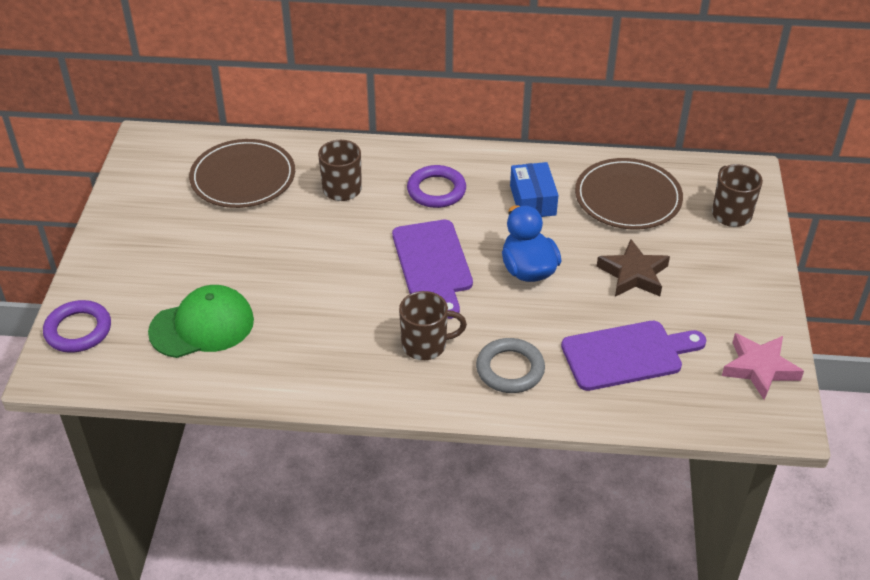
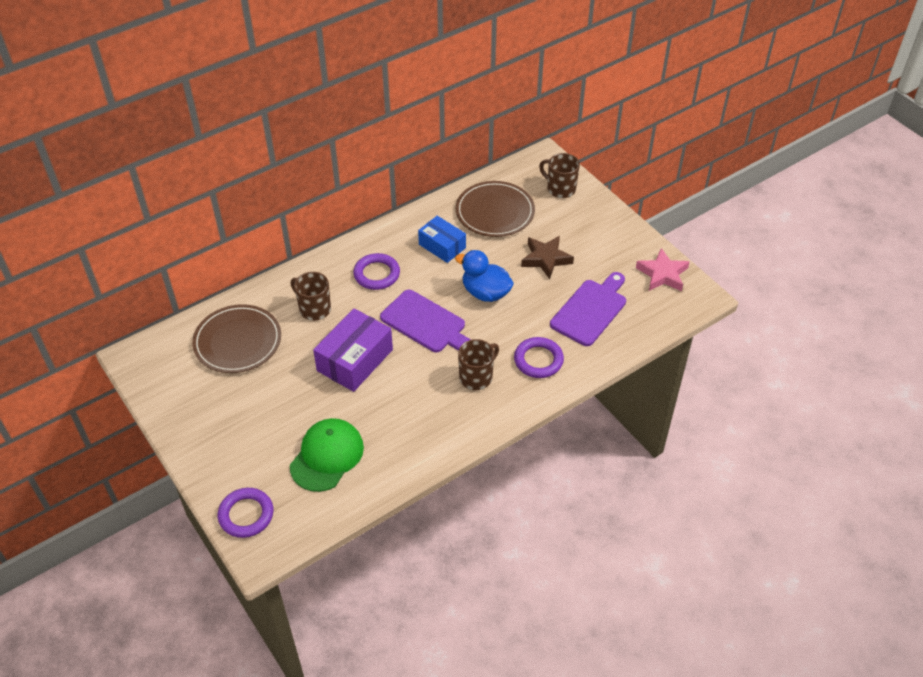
camera: 40 degrees left, 5 degrees up
(326, 256) = (355, 360): none -> purple box
(510, 369) = (538, 360): grey ring -> purple ring

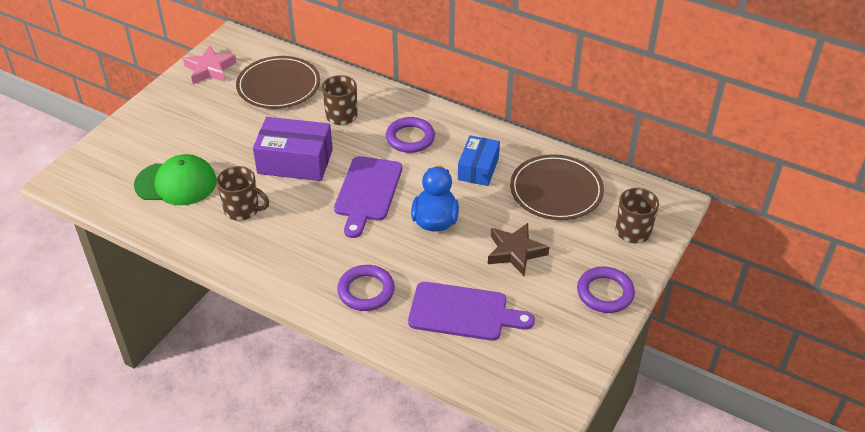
camera: 65 degrees right, 5 degrees down
(246, 515) = (96, 159): purple ring -> purple ring (605, 293)
(476, 377) = (318, 251): brown mug -> brown mug (242, 210)
(662, 274) = (562, 362): pink star -> pink star (210, 69)

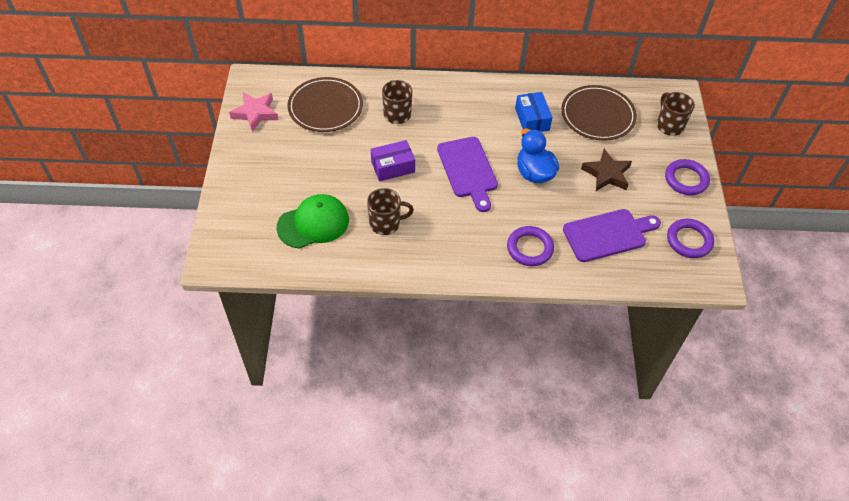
camera: 30 degrees left, 10 degrees up
(295, 161) = (393, 167): purple box -> purple box, size x0.66
(410, 138) = (464, 113): purple ring -> purple ring (689, 240)

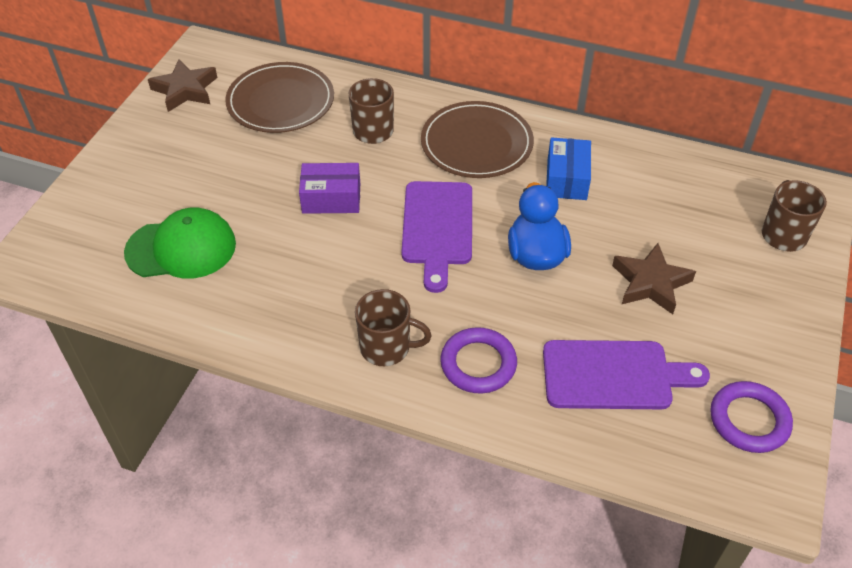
camera: 20 degrees right, 5 degrees down
(255, 113) = (185, 90): pink star -> brown star
(386, 223) = (281, 273): brown mug -> brown mug (386, 348)
(597, 115) = (671, 195): brown plate -> brown plate (476, 143)
(686, 179) = (780, 322): purple ring -> none

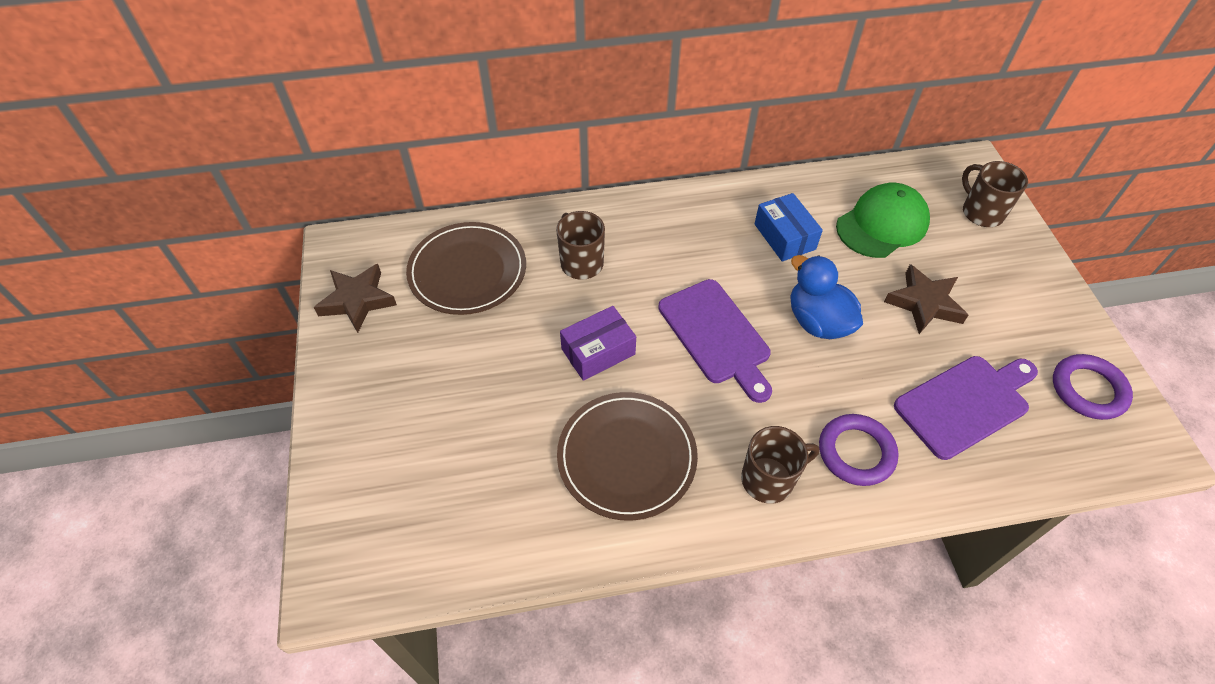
camera: 30 degrees left, 5 degrees up
(181, 248) = (493, 478): green cap -> green cap (882, 224)
(476, 143) = (683, 236): brown plate -> brown plate (627, 457)

